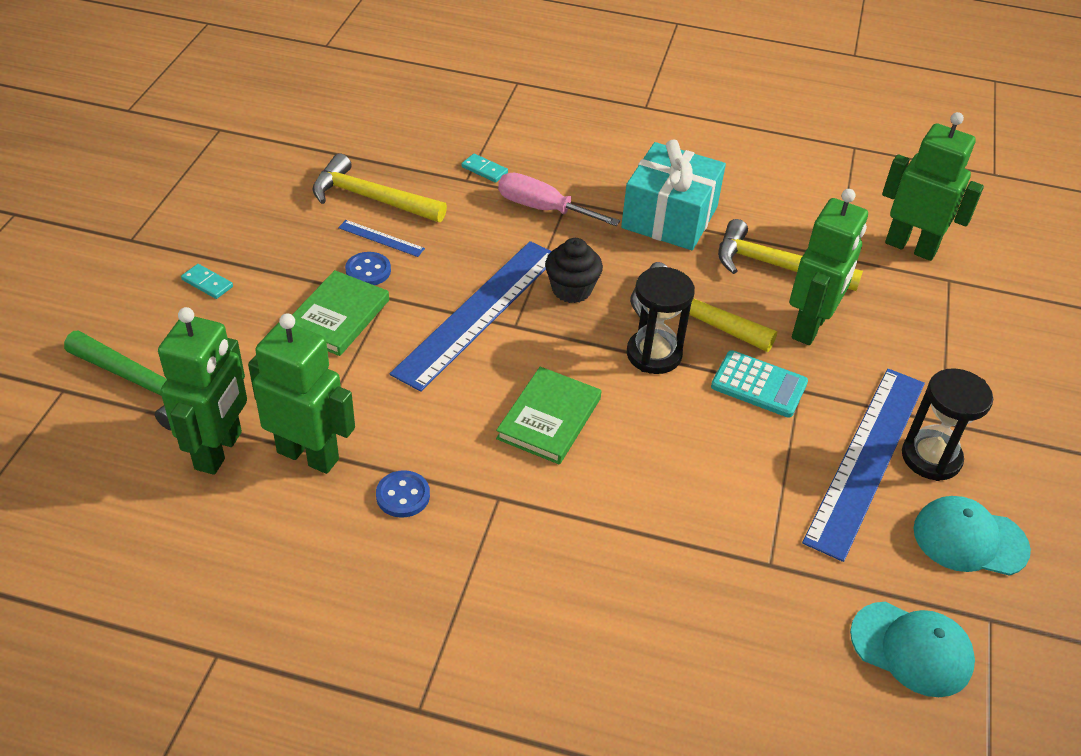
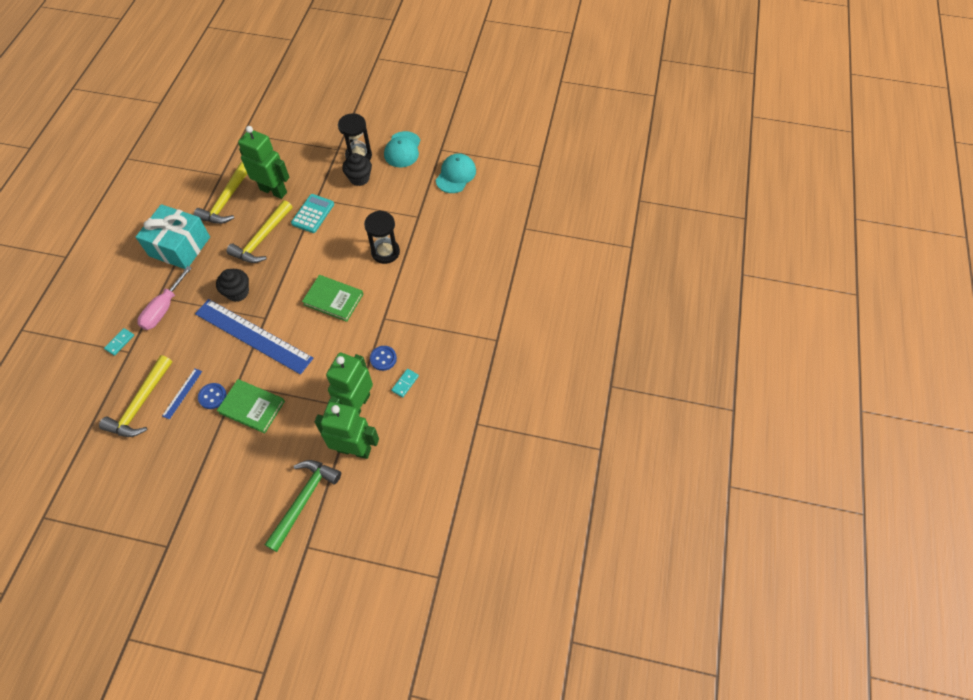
camera: 90 degrees left, 15 degrees up
(207, 283) = (216, 486): turquoise domino -> turquoise domino (405, 383)
(654, 354) = (290, 255): black hourglass -> black hourglass (385, 252)
(866, 459) = (359, 178): blue ruler -> black cupcake
(911, 247) = (216, 144): green robot -> none

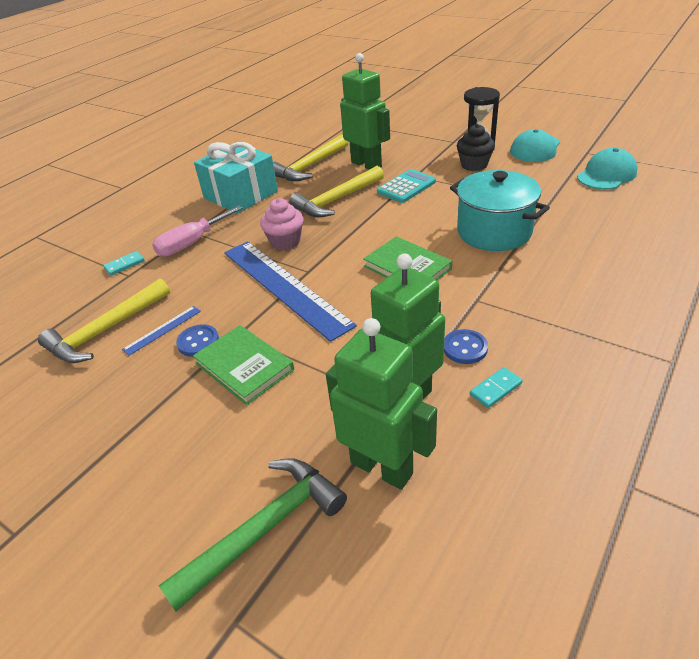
camera: 25 degrees right, 20 degrees down
(238, 292) = (285, 242): black cupcake -> pink cupcake
(385, 252) = (494, 232): black hourglass -> turquoise pot

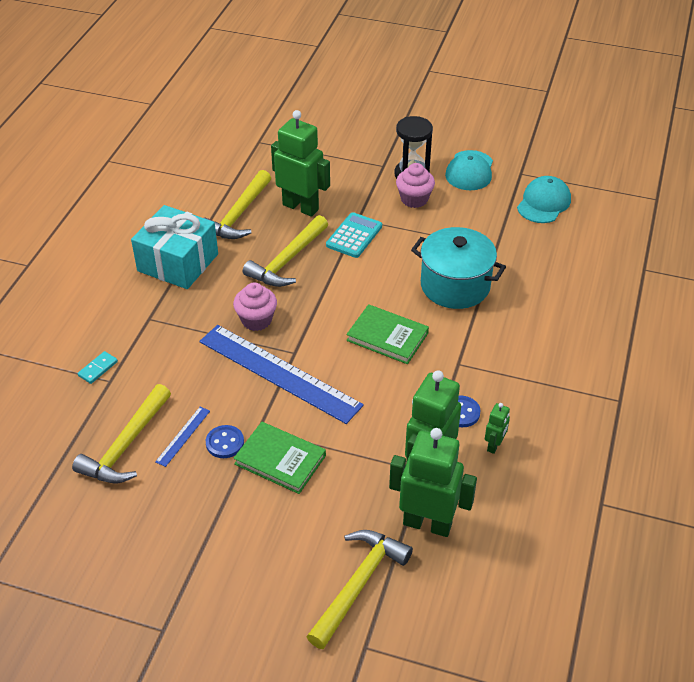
camera: 20 degrees left, 5 degrees up
(192, 243) = (157, 333): pink screwdriver -> none
(264, 529) = (358, 584): green hammer -> yellow hammer
(474, 165) = (414, 199): black cupcake -> pink cupcake
(496, 389) = (494, 445): turquoise domino -> green robot

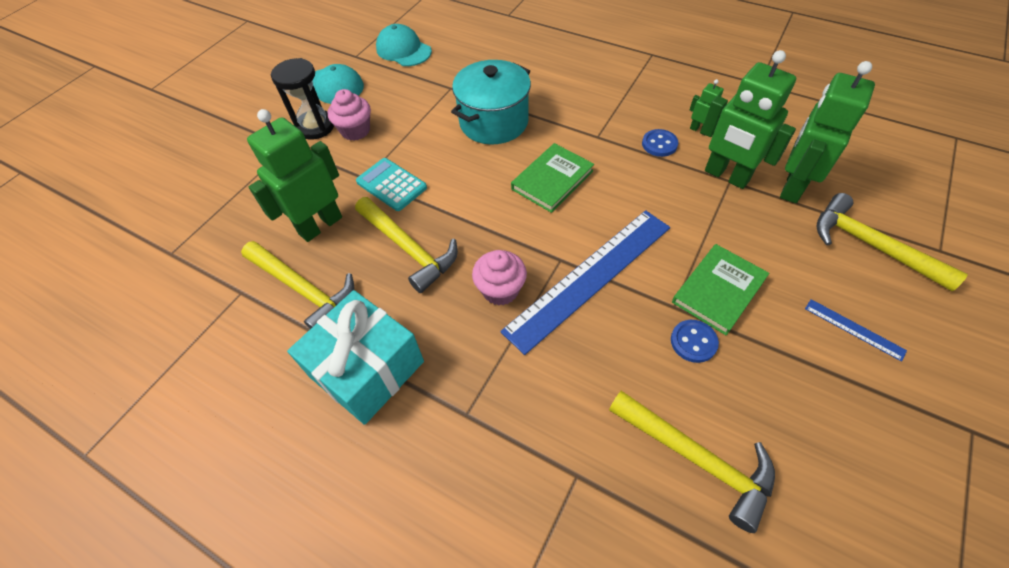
camera: 75 degrees left, 10 degrees up
(98, 369) = (551, 492): turquoise domino -> none
(183, 436) = (681, 387): blue ruler -> blue ruler (854, 329)

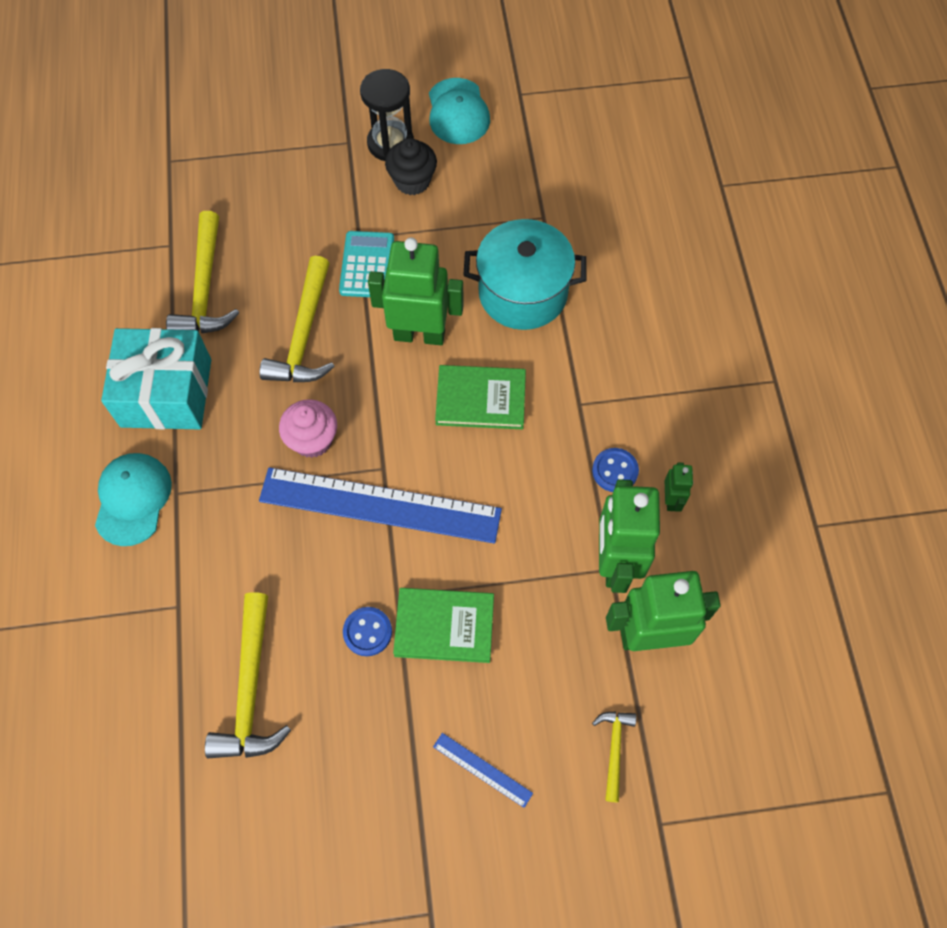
camera: 50 degrees right, 10 degrees up
(320, 225) = (278, 245): green robot -> green robot (419, 334)
(355, 131) = (412, 181): pink cupcake -> black cupcake
(403, 50) = (567, 129): turquoise cap -> turquoise cap (133, 499)
(854, 329) = (482, 769): blue ruler -> blue ruler turned 60 degrees counterclockwise
(871, 246) = (614, 749): yellow hammer -> yellow hammer, size x0.53

